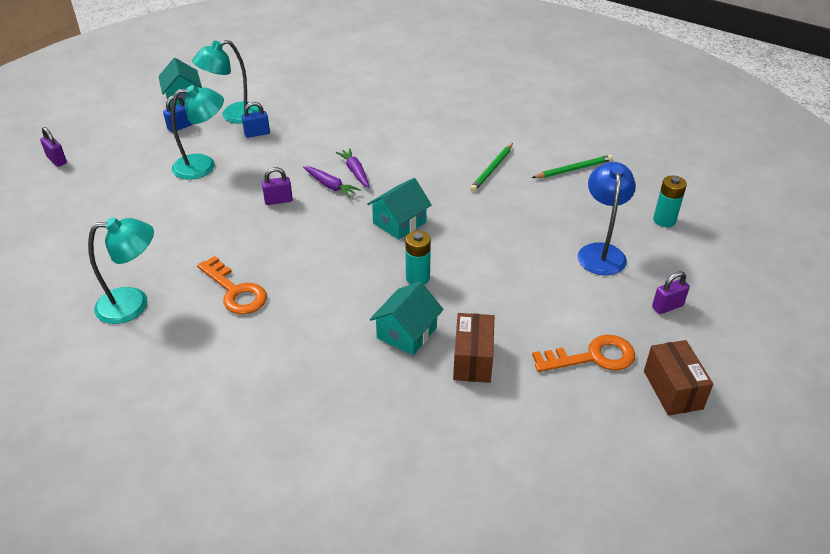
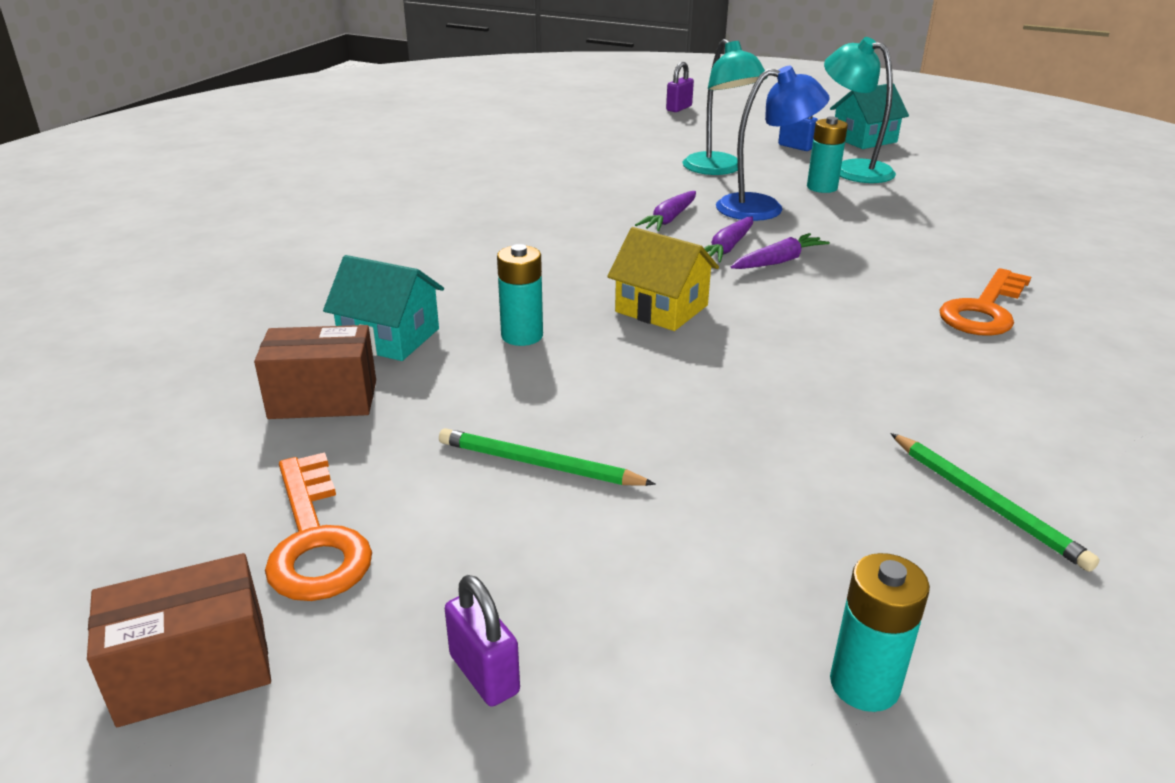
camera: 80 degrees right, 10 degrees down
(133, 304) = (438, 175): turquoise lamp -> none
(235, 291) = (468, 219): orange key -> orange key (984, 310)
(257, 133) = (822, 187): blue padlock -> turquoise battery
(278, 200) = (669, 219): purple padlock -> purple carrot
(399, 222) = (661, 308): turquoise house -> yellow house
(492, 169) = (891, 388): green pencil -> green pencil (539, 464)
(601, 252) = (667, 552): blue lamp -> blue lamp (763, 208)

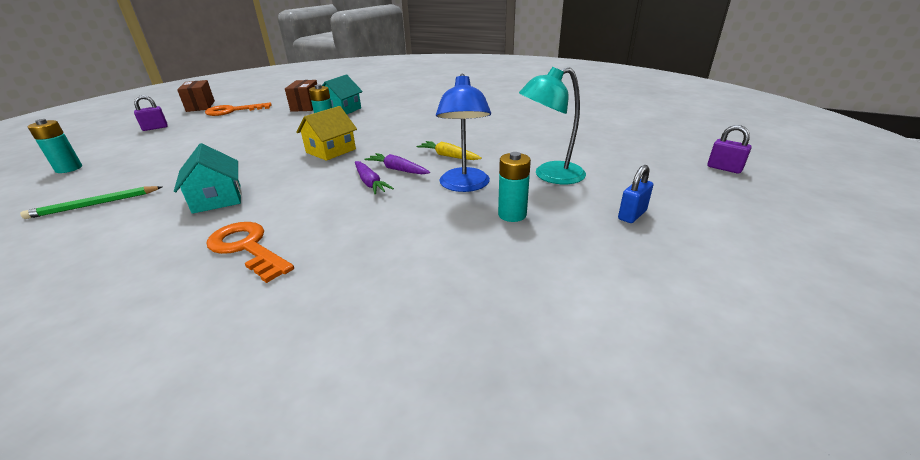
camera: 95 degrees right, 0 degrees up
(539, 464) = (234, 131): green pencil -> none
(669, 219) = (448, 156): purple carrot -> yellow carrot
(852, 169) = (569, 238): turquoise lamp -> none
(864, 139) = (690, 264): turquoise house -> turquoise house (217, 199)

